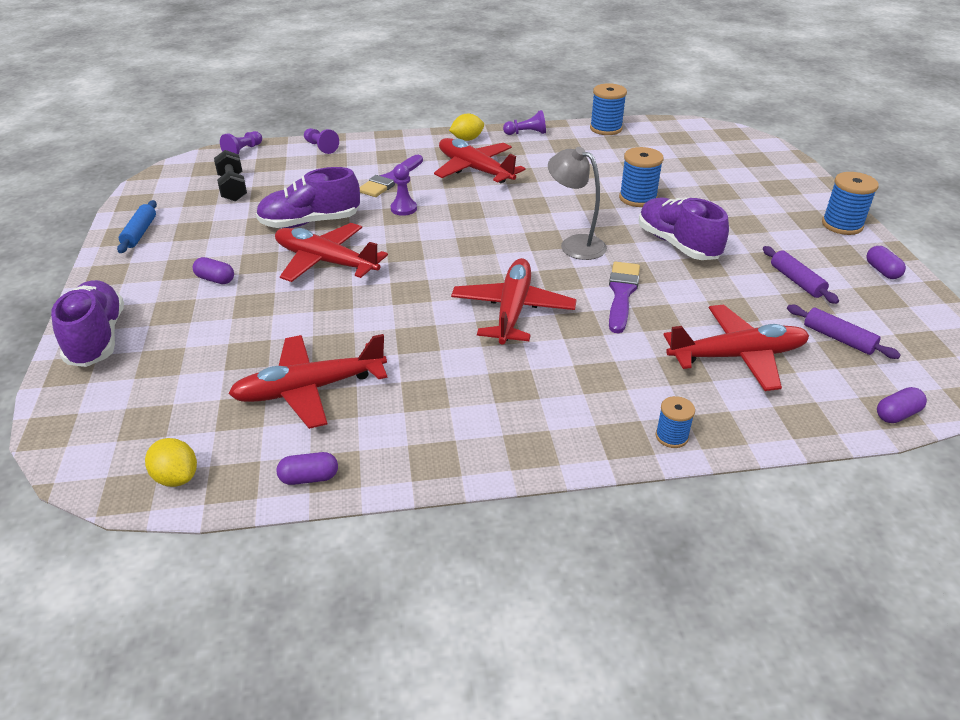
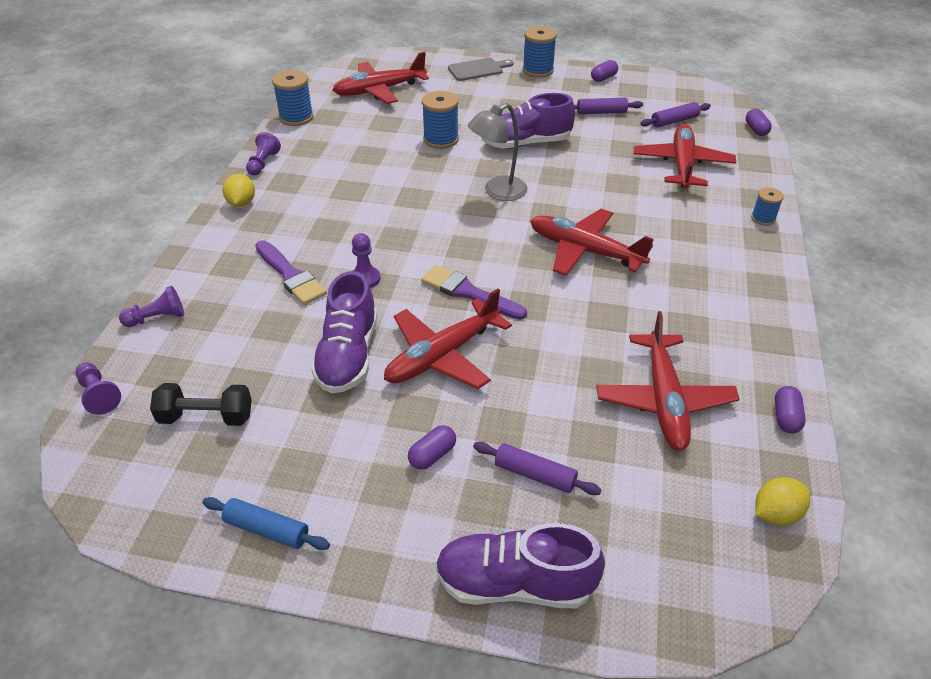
camera: 70 degrees left, 5 degrees up
(203, 330) = (535, 474): none -> purple rolling pin
(475, 170) = (317, 213): red plane -> red plane (380, 90)
(622, 294) = (584, 189): purple brush -> purple brush (468, 293)
(796, 190) = (478, 69): none -> grey cutting board
(882, 271) = (603, 78): purple capsule -> purple capsule turned 45 degrees counterclockwise

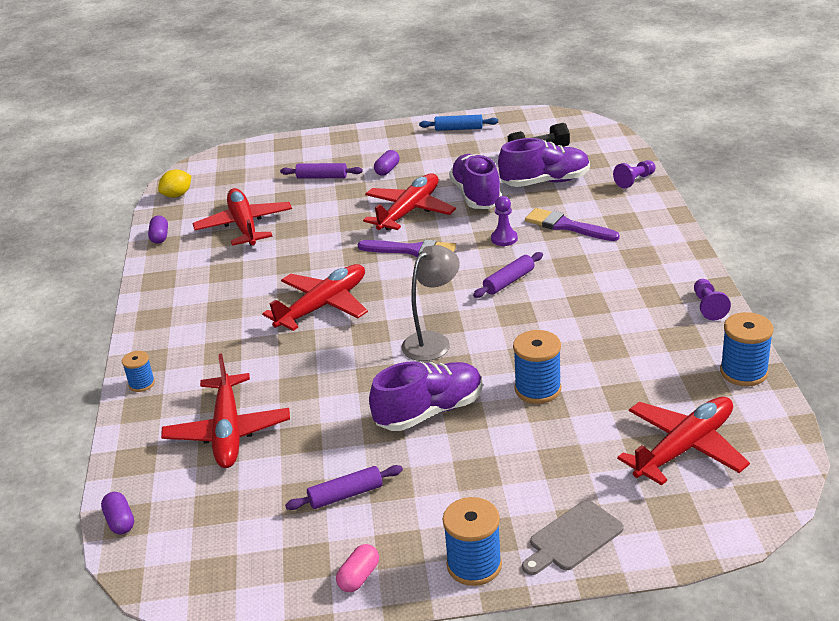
camera: 165 degrees right, 10 degrees down
(99, 395) = (617, 143): purple pawn -> none
(241, 203) = (678, 265): yellow lemon -> none
(514, 583) = (319, 144): purple shoe -> purple shoe (545, 182)
(585, 251) = (322, 306): red plane -> red plane turned 60 degrees counterclockwise
(603, 78) = (359, 577): purple capsule -> pink capsule
(674, 121) = (238, 506): purple rolling pin -> purple rolling pin (509, 281)

